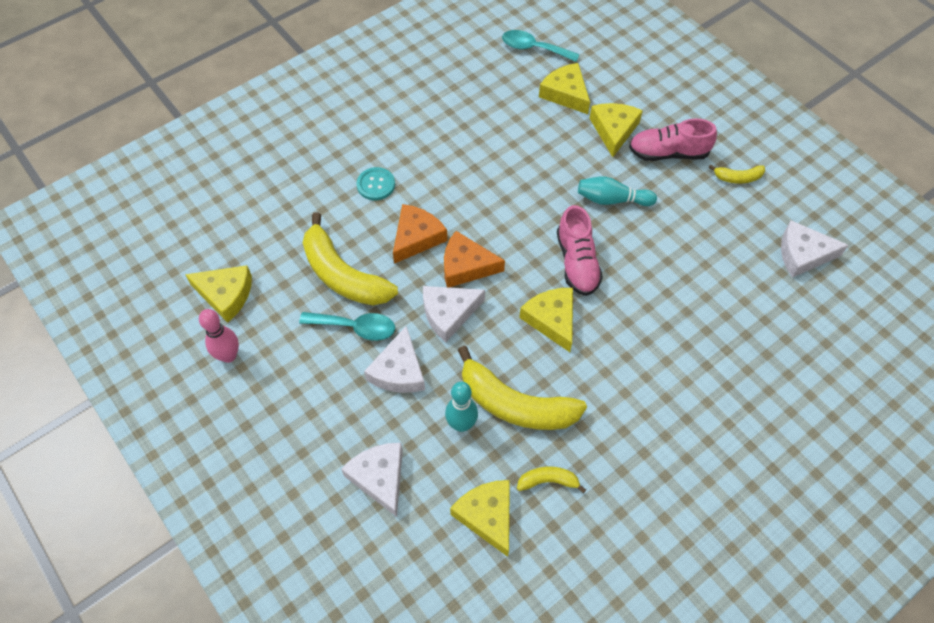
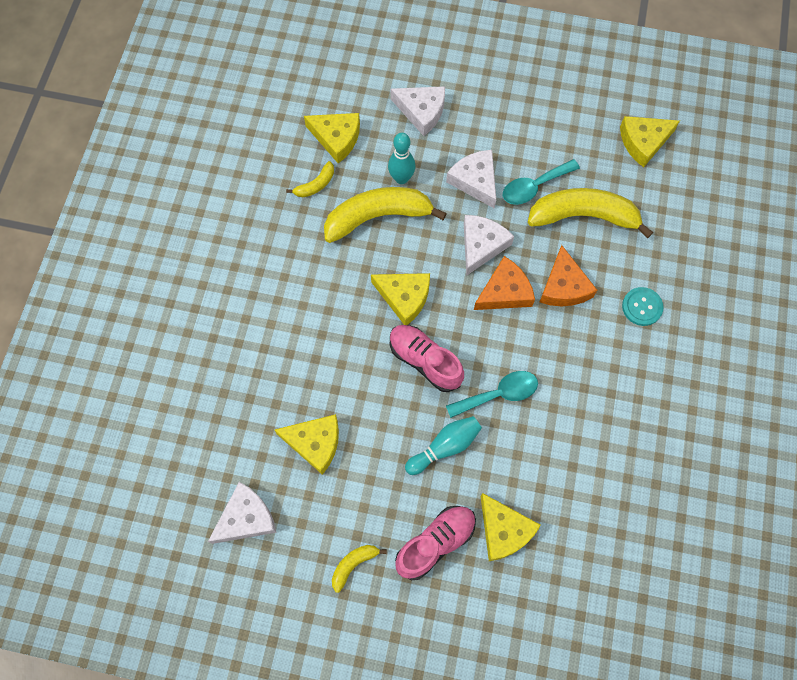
camera: 140 degrees right, 10 degrees up
(228, 356) = (593, 108): pink bowling pin -> none
(533, 48) = (664, 578): turquoise spoon -> turquoise spoon (498, 394)
(566, 94) = (583, 541): yellow cheese -> yellow cheese (314, 443)

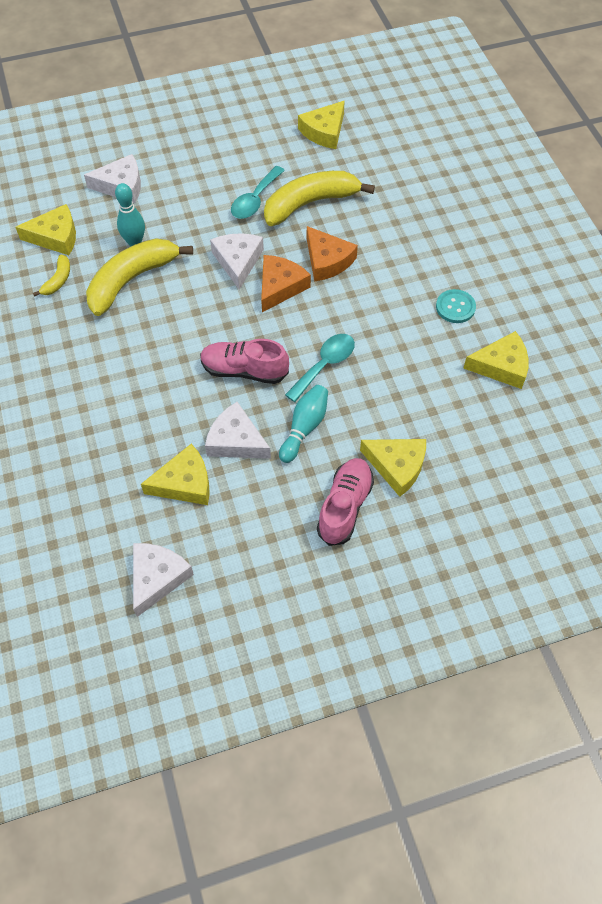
camera: 30 degrees left, 10 degrees down
(353, 564) = (282, 563): yellow banana -> none
(404, 297) = (194, 330): yellow cheese -> yellow cheese (501, 366)
(475, 181) = (202, 217): white cheese -> white cheese (236, 440)
(642, 307) = (400, 247): turquoise button -> turquoise button (455, 307)

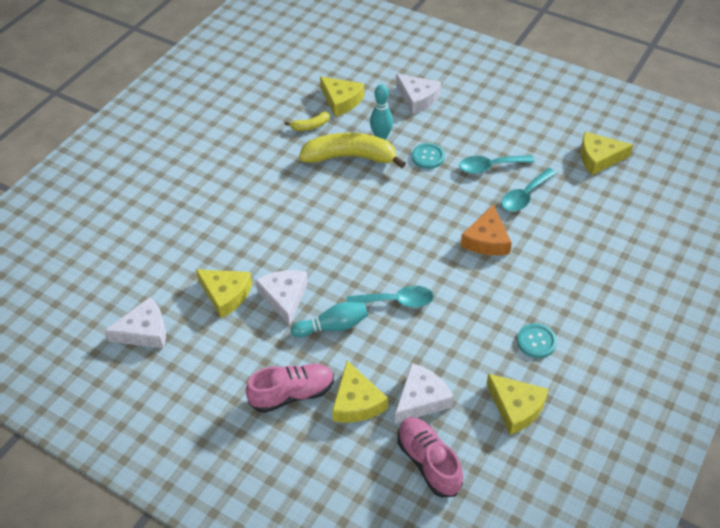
camera: 50 degrees right, 10 degrees down
(196, 229) = (428, 157): none -> turquoise button
(238, 261) = (427, 195): white cheese -> white cheese (421, 399)
(244, 370) = (344, 262): pink shoe -> pink shoe (428, 462)
(280, 287) = (433, 231): orange cheese -> none
(310, 203) = (525, 196): yellow banana -> turquoise spoon

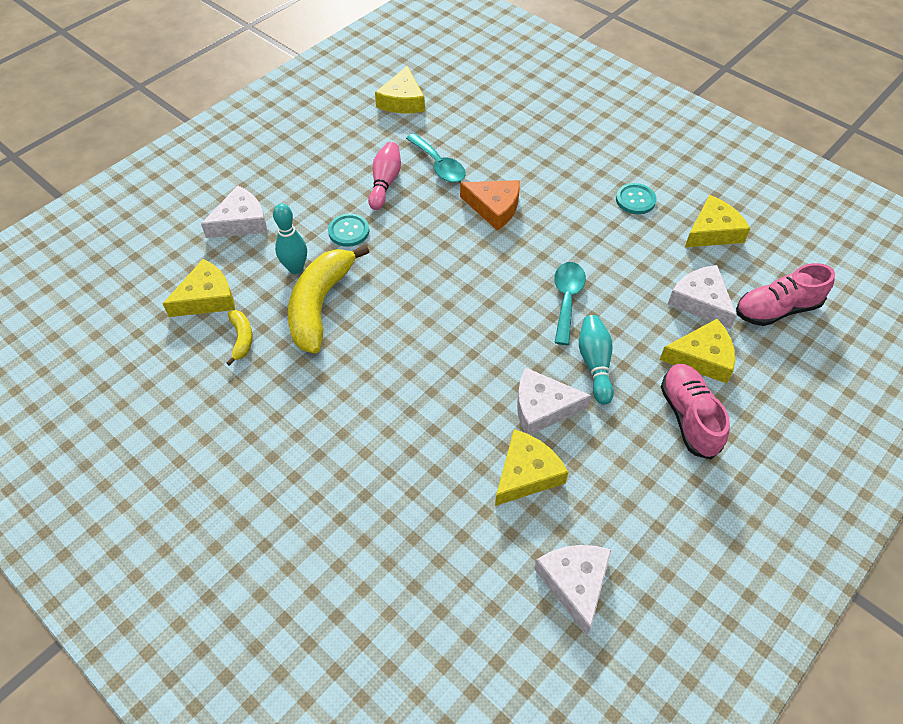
camera: 80 degrees left, 5 degrees up
(490, 167) = (385, 182): turquoise spoon -> pink bowling pin

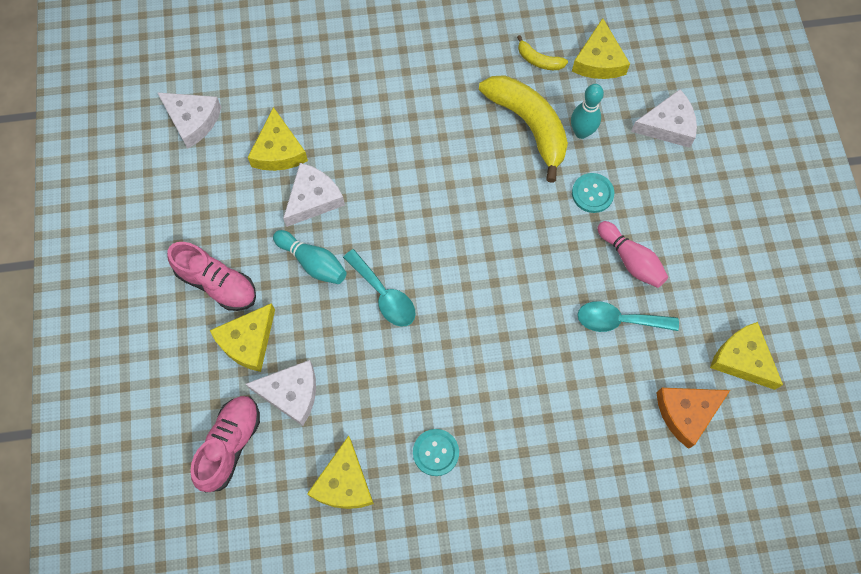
camera: 130 degrees right, 15 degrees up
(241, 222) = (667, 125): white cheese -> white cheese turned 105 degrees counterclockwise
(494, 208) = (527, 323): orange cheese -> orange cheese (686, 413)

